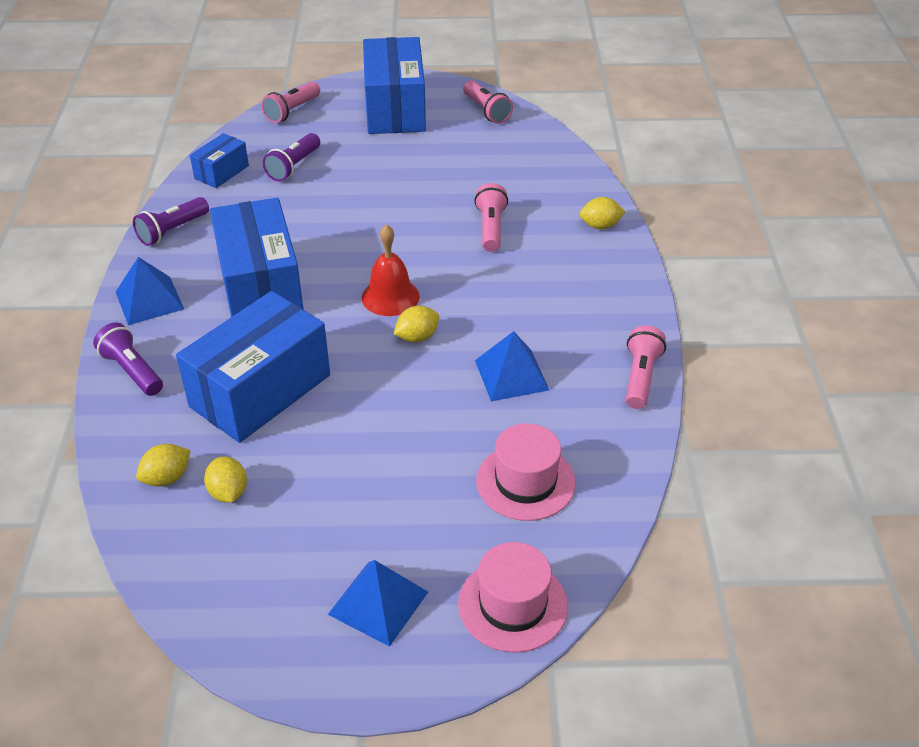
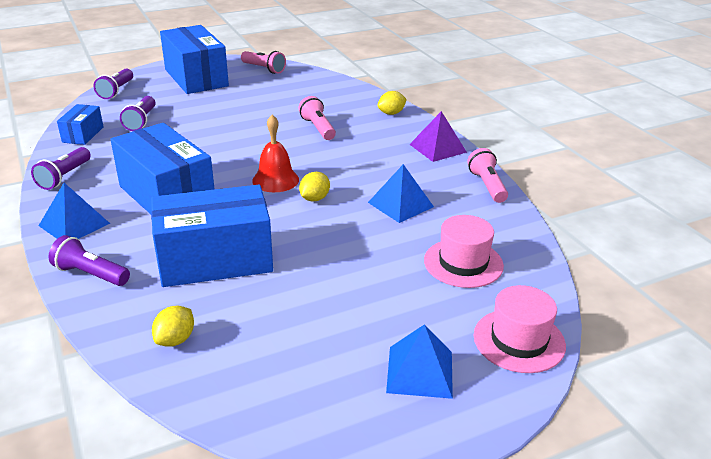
camera: 25 degrees left, 10 degrees down
(228, 492) = (238, 334): yellow lemon -> none
(260, 391) = (215, 260): blue box -> blue box turned 60 degrees clockwise
(292, 111) = (116, 91): pink flashlight -> purple flashlight
(620, 300) = (437, 148): none -> purple pyramid

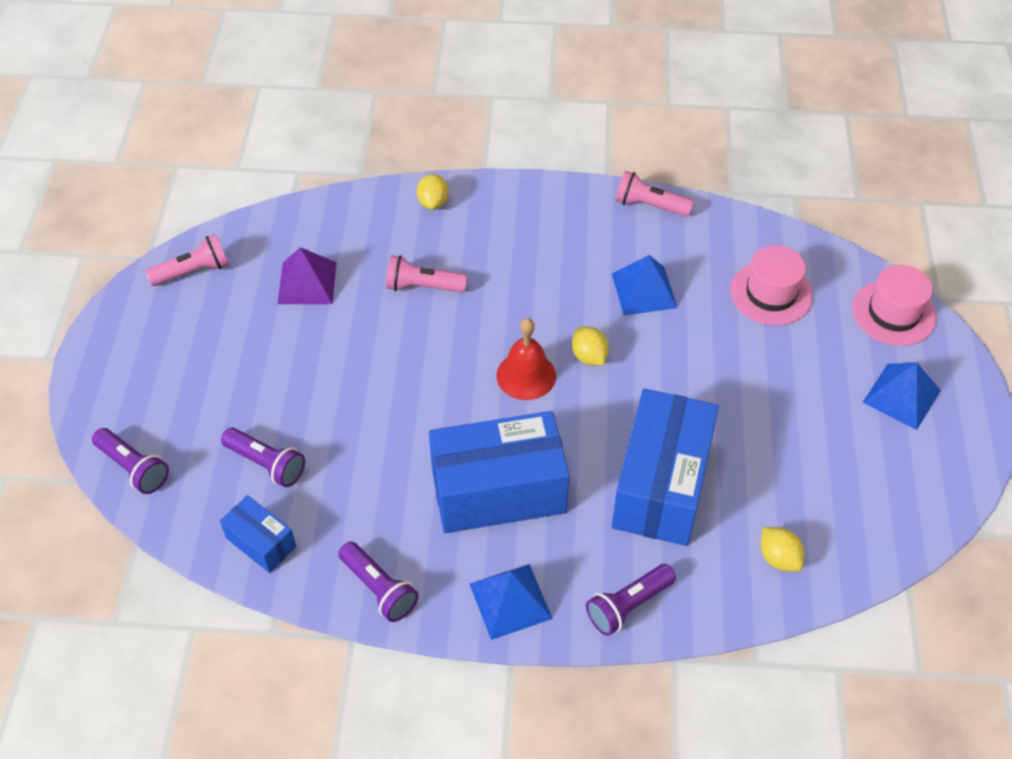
camera: 60 degrees left, 20 degrees up
(196, 78) = (161, 358): blue box -> none
(437, 148) = (547, 204): purple pyramid -> purple pyramid (307, 283)

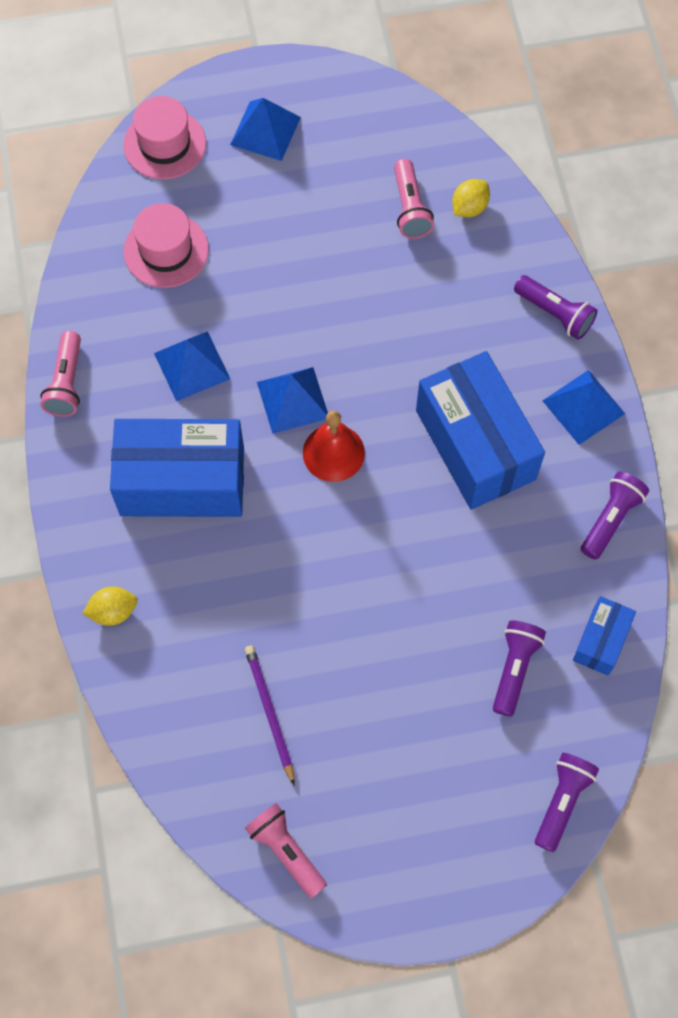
camera: 105 degrees left, 15 degrees up
(307, 283) = (269, 712): purple pyramid -> purple pencil
(423, 287) = (243, 585): pink flashlight -> pink flashlight (410, 208)
(589, 356) = (293, 400): yellow lemon -> blue pyramid
(661, 485) = (425, 309): blue box -> blue box (182, 482)

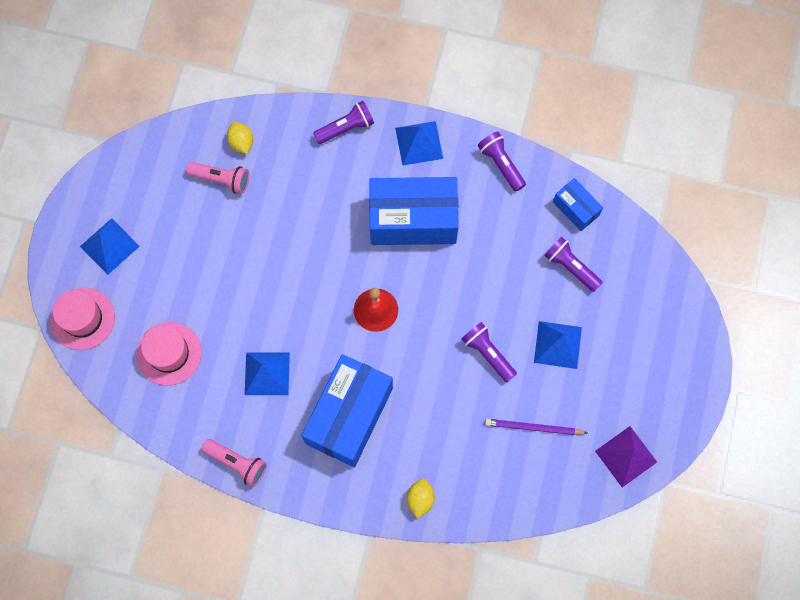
camera: 65 degrees left, 5 degrees up
(286, 851) = (626, 456): pink flashlight -> purple pyramid
(293, 400) = (325, 318): blue pyramid -> blue pyramid (557, 344)
(562, 801) = (664, 280): purple flashlight -> purple flashlight (488, 354)

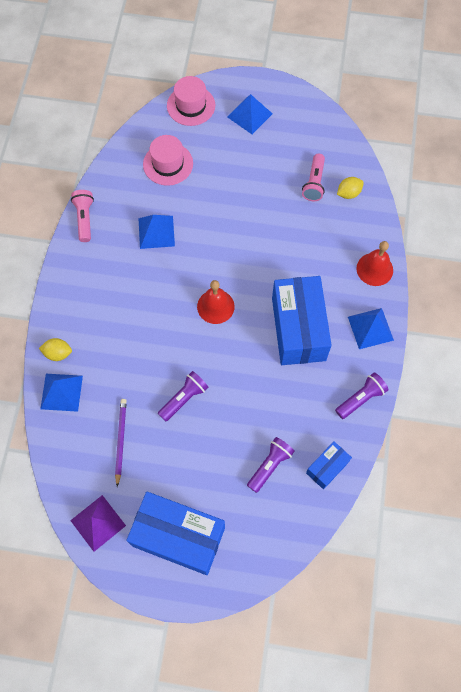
camera: 85 degrees right, 5 degrees down
(237, 463) = (84, 219): pink flashlight -> pink flashlight turned 150 degrees clockwise
(345, 128) = (374, 269): purple flashlight -> red bell
(349, 416) = (125, 294): blue box -> blue box (178, 537)
(557, 344) = (196, 457): blue pyramid -> blue pyramid (61, 392)

